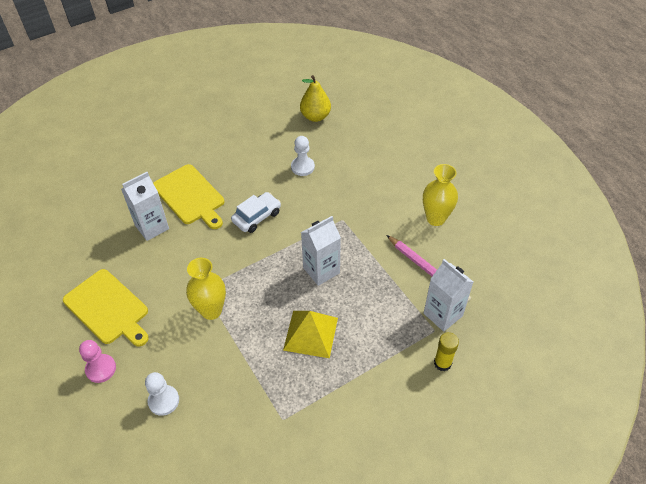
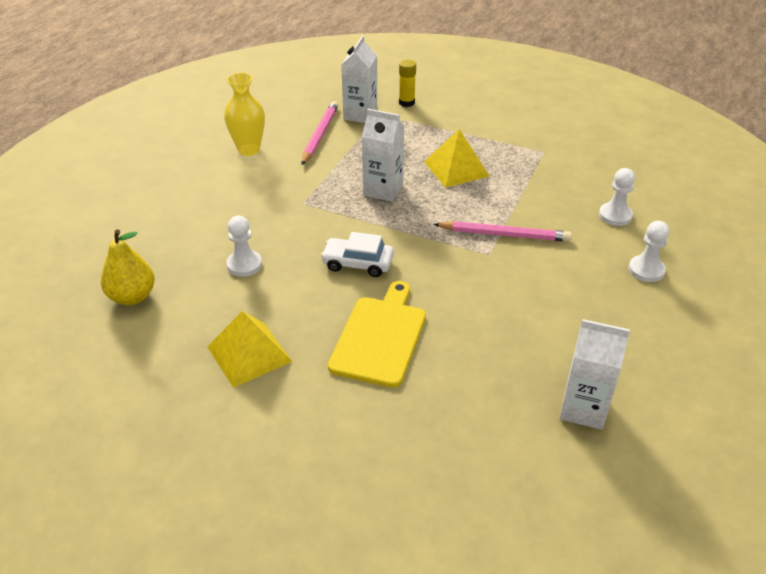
camera: 125 degrees left, 10 degrees down
(101, 369) = (646, 270): pink pawn -> white pawn
(108, 308) = (592, 307): yellow cutting board -> none
(152, 227) = (460, 342): white carton -> white carton (583, 409)
(211, 310) = (504, 234): yellow vase -> pink pencil
(230, 143) = (249, 354): none -> yellow pyramid

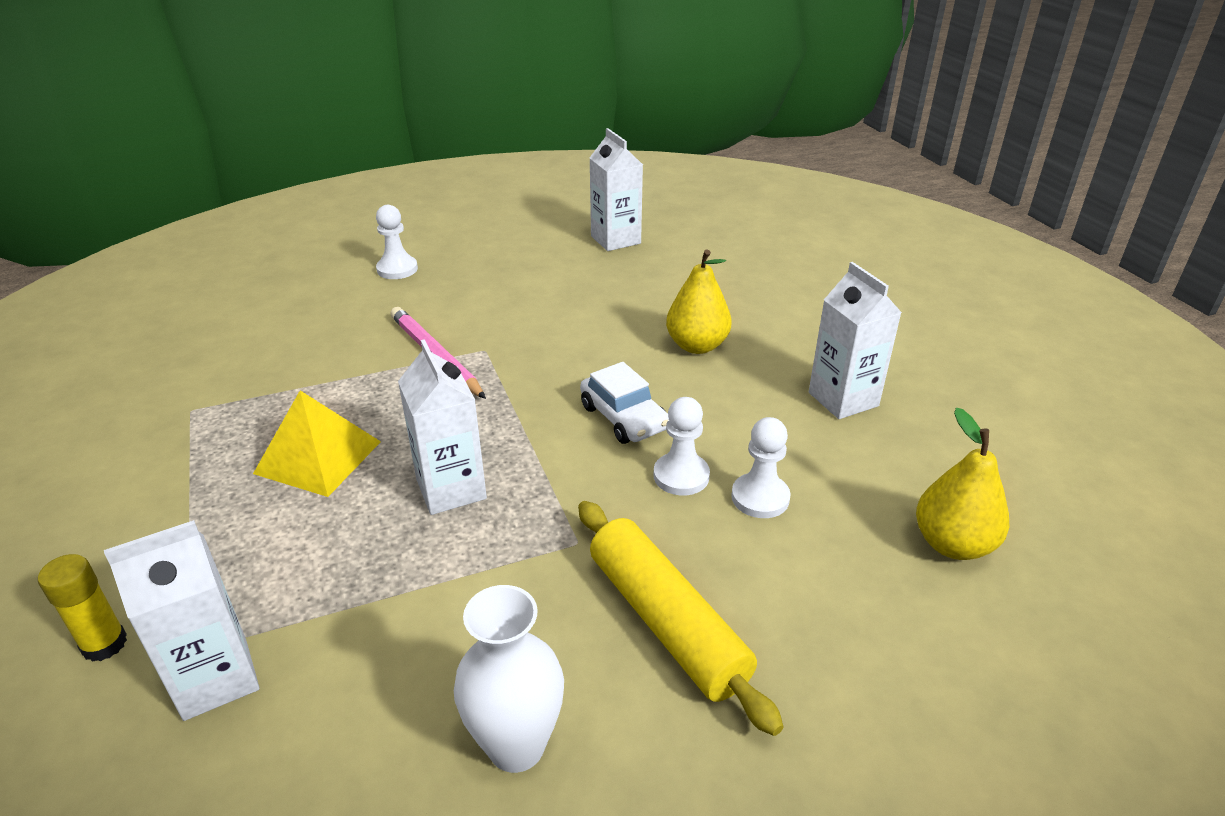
camera: 135 degrees left, 5 degrees down
(236, 199) = (666, 622): none -> yellow rolling pin
(249, 150) = (516, 746): yellow vase -> white vase
(249, 354) = (843, 399): yellow pyramid -> white carton
(320, 135) = (354, 679): pink pencil -> none
(380, 337) = (697, 346): yellow cutting board -> yellow pear
(615, 215) = (312, 311): white pawn -> white pawn (681, 476)

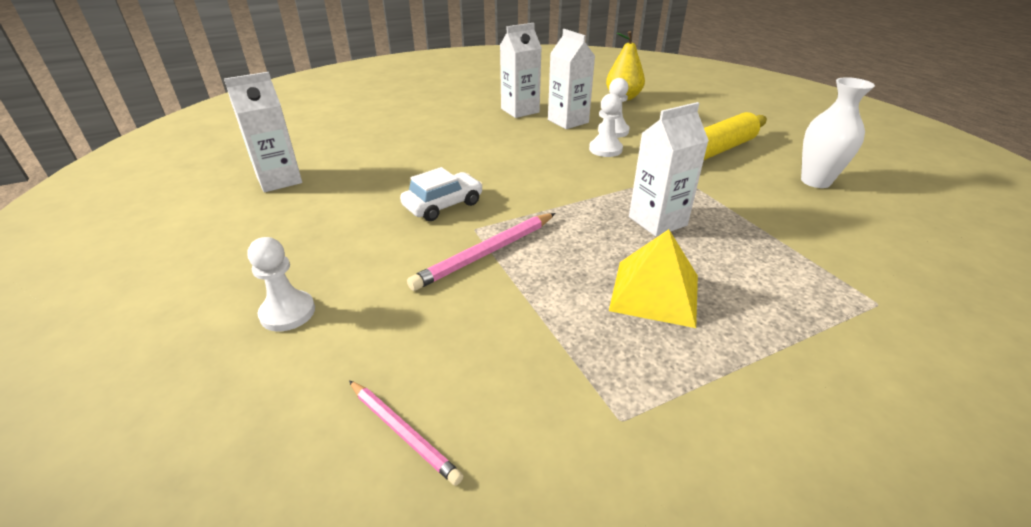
camera: 95 degrees left, 0 degrees up
(104, 644) = (920, 352): yellow glue stick -> none
(216, 678) = (883, 284): white carton -> white carton (568, 121)
(250, 320) = (403, 432): none -> pink pencil
(624, 417) = (555, 167): white car -> white car (443, 205)
(697, 346) = (465, 146): yellow pear -> none

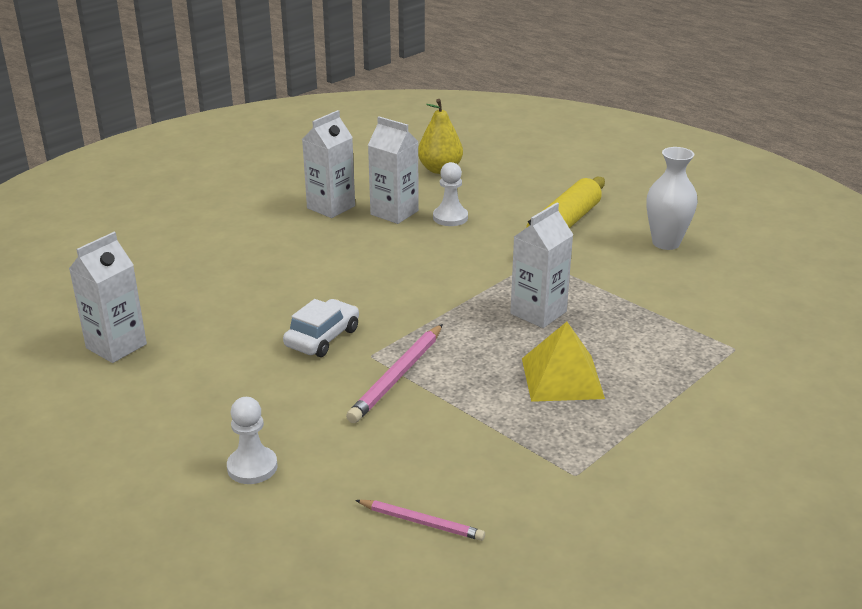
camera: 20 degrees left, 5 degrees down
(605, 149) = (453, 242): white pawn -> none

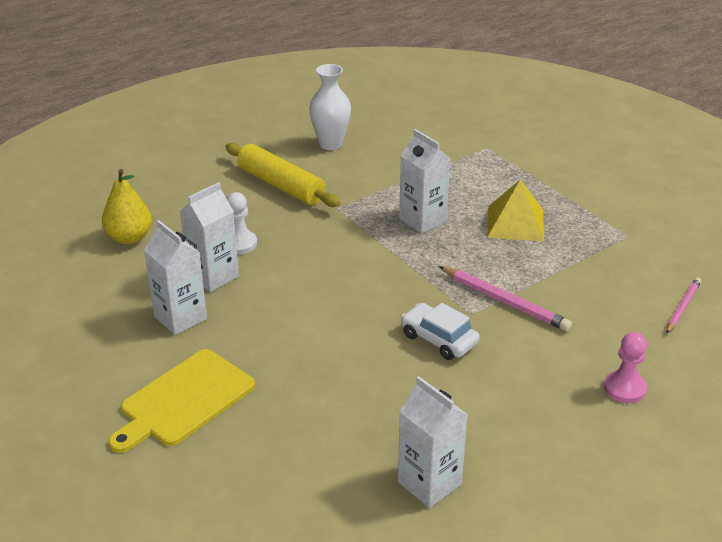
camera: 80 degrees left, 5 degrees up
(224, 223) = (183, 400): none -> yellow cutting board
(252, 467) = (624, 388): white pawn -> pink pawn

